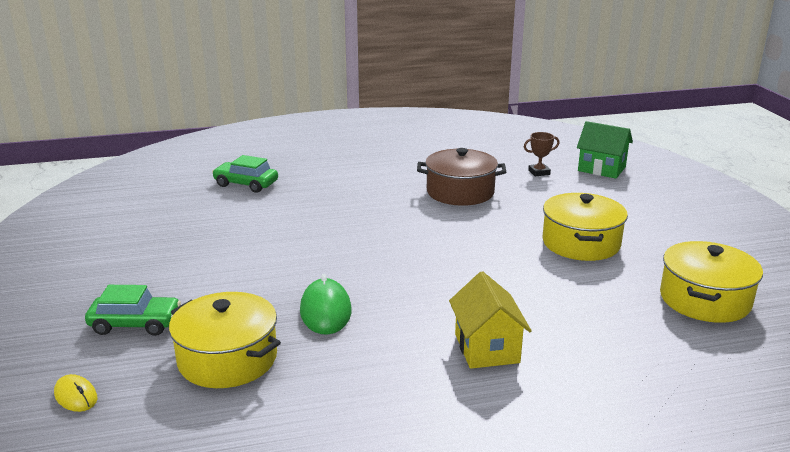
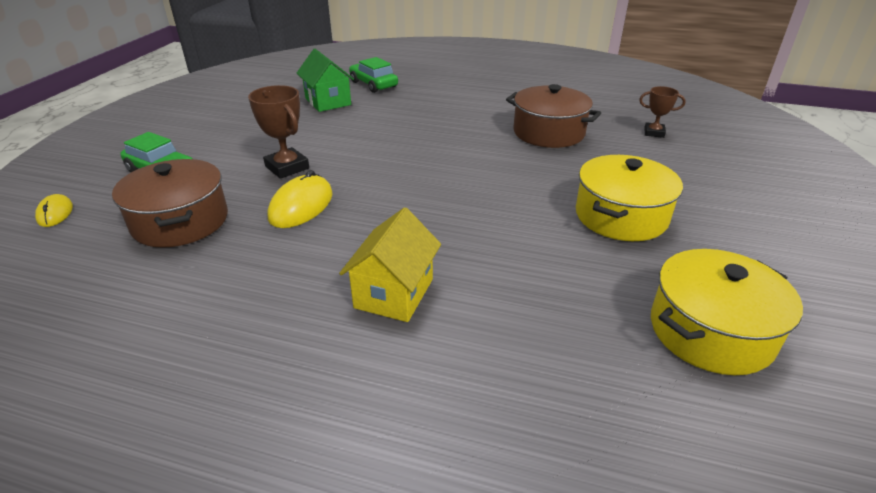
camera: 30 degrees right, 10 degrees up
(227, 359) = (180, 221): yellow pot -> brown pot
(265, 283) = (287, 167): none -> brown trophy
(325, 311) = (301, 206): green mouse -> yellow mouse
(601, 169) = (732, 145): green house -> green house (328, 101)

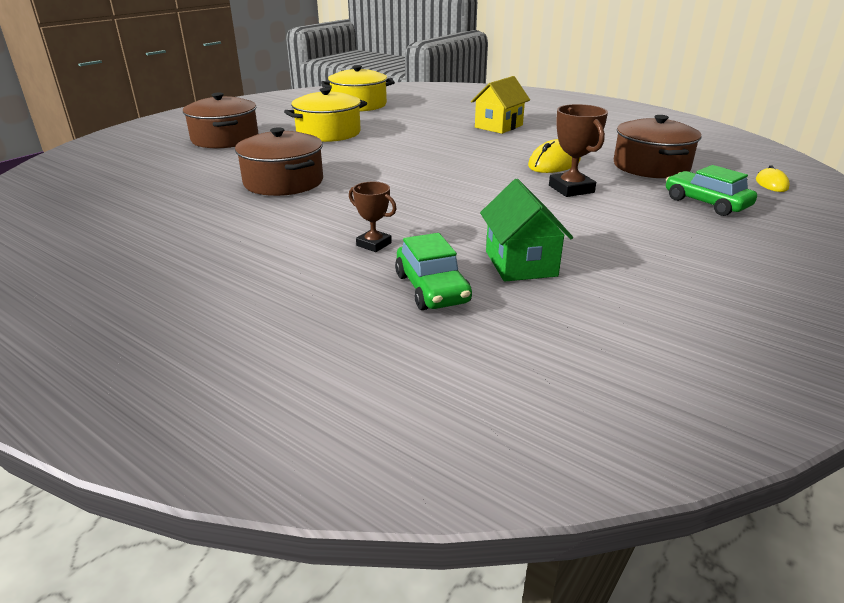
camera: 160 degrees left, 5 degrees down
(654, 133) = (187, 168): brown trophy -> brown trophy (374, 244)
(712, 178) = (225, 139): none -> brown pot

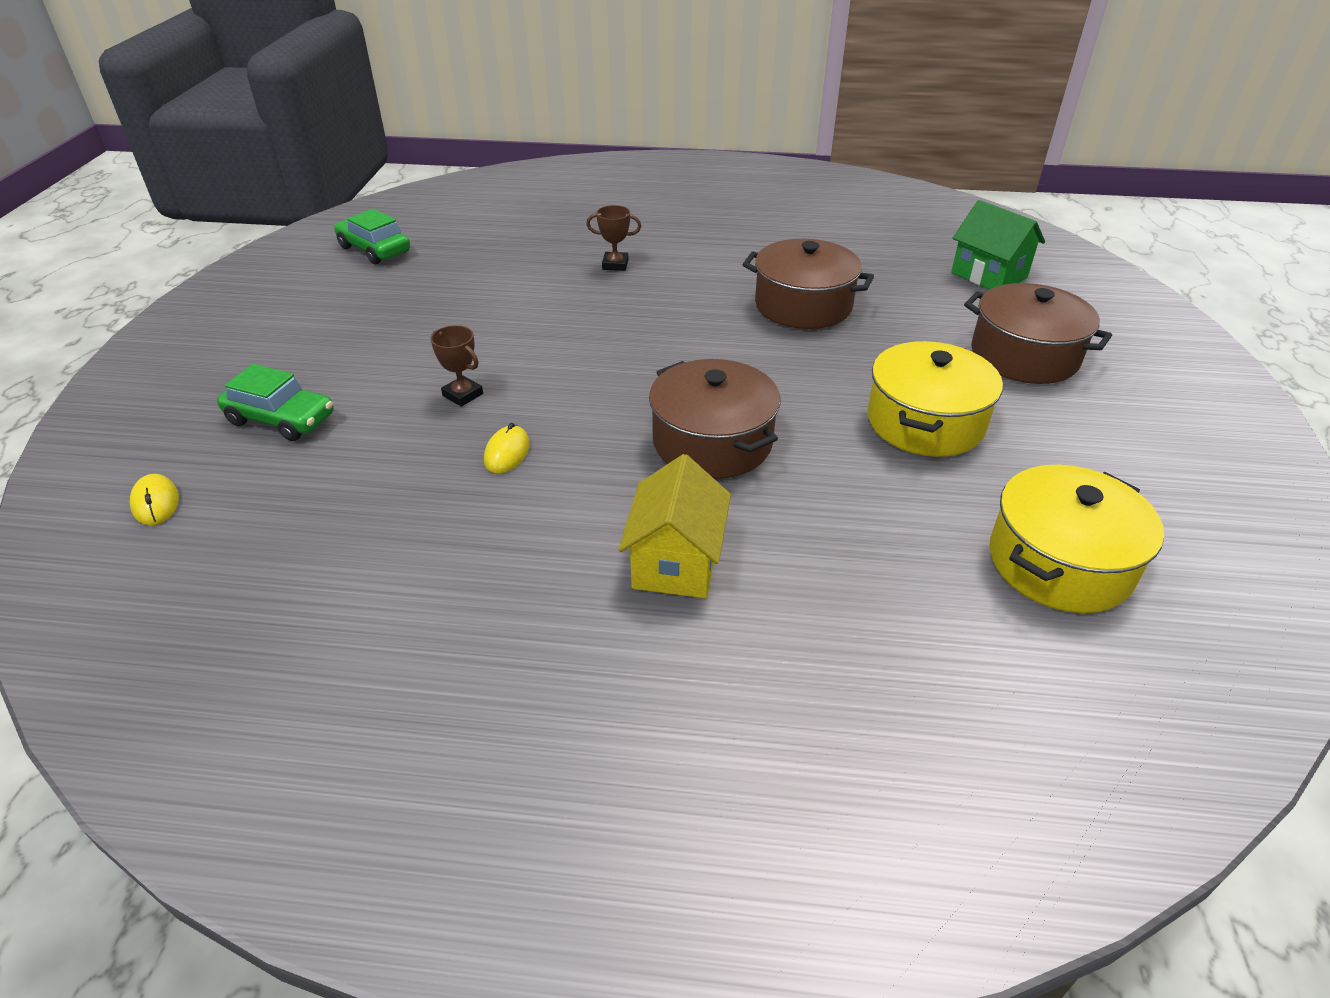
camera: 150 degrees right, 10 degrees up
(432, 288) = (534, 245): green car -> green car (374, 249)
(520, 263) = (478, 280): green house -> green house (989, 275)
(554, 163) = (507, 452): yellow mouse -> yellow mouse, size x0.59
(571, 189) = (463, 395): brown trophy -> brown trophy, size x0.63
(651, 166) = (347, 494): brown pot -> brown pot (712, 442)

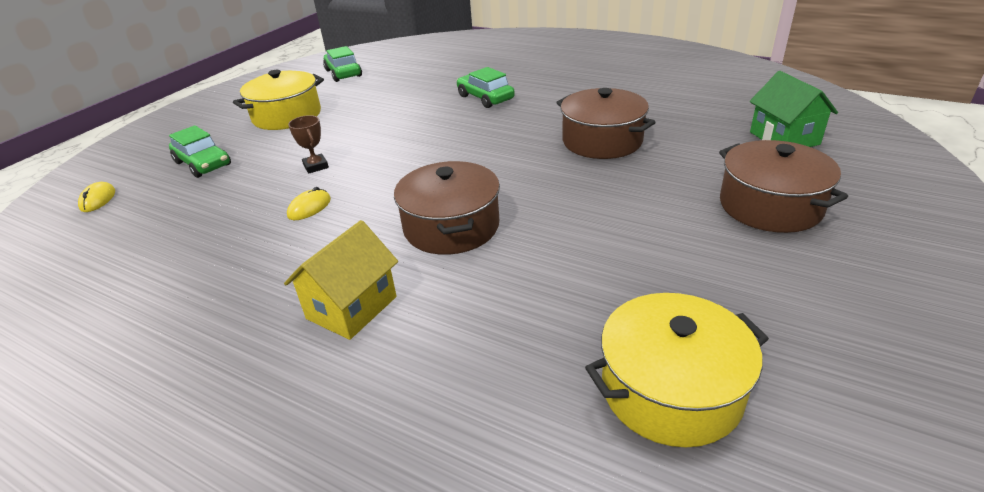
camera: 25 degrees right, 5 degrees down
(615, 265) = (485, 98): brown trophy -> green car
(925, 422) = (635, 243): yellow pot -> yellow pot (287, 116)

